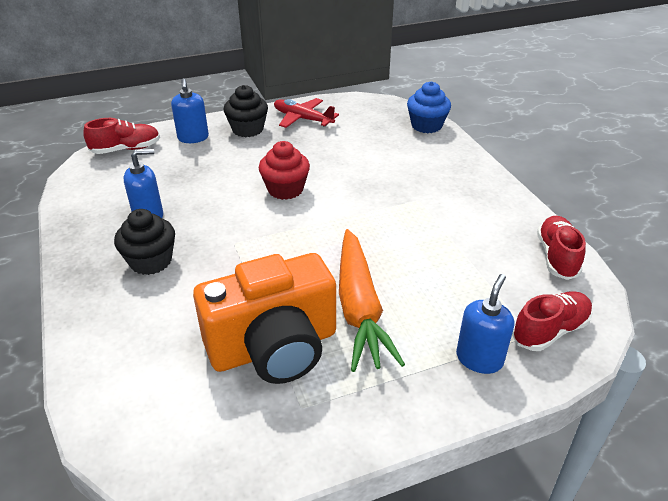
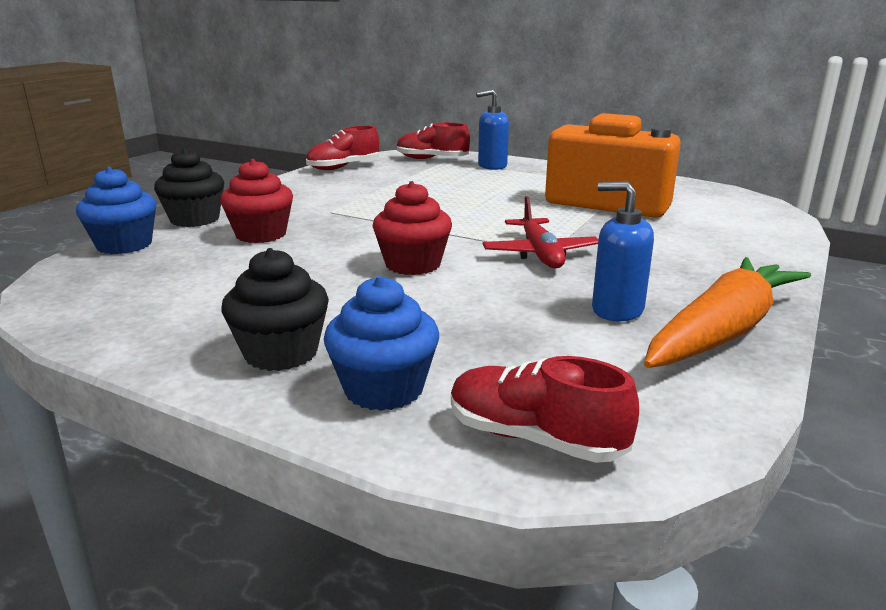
camera: 130 degrees left, 15 degrees down
(151, 261) = (659, 273): black cupcake -> black cupcake (195, 219)
(193, 138) = (384, 389): blue soap dispenser -> blue cupcake
(302, 119) = (182, 324): red plane -> red plane (540, 254)
(359, 307) = (517, 194): orange carrot -> orange carrot (722, 331)
(397, 163) = (261, 234): none -> red cupcake

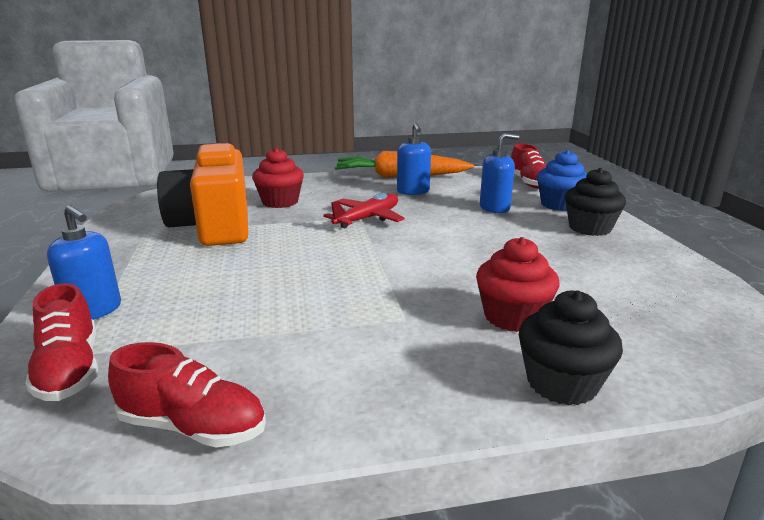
camera: 130 degrees left, 0 degrees up
(124, 245) = (670, 368): blue cupcake -> none
(413, 264) = (448, 241): red cupcake -> red cupcake (280, 202)
(459, 331) = (494, 208): none -> blue soap dispenser

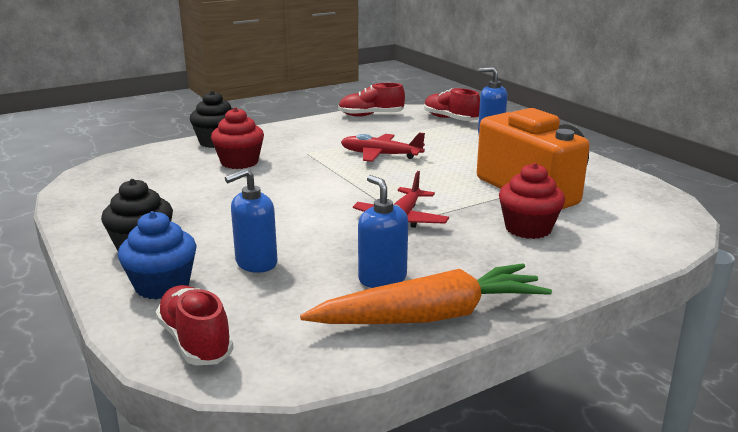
camera: 160 degrees right, 0 degrees up
(305, 296) = (380, 155): none -> red plane

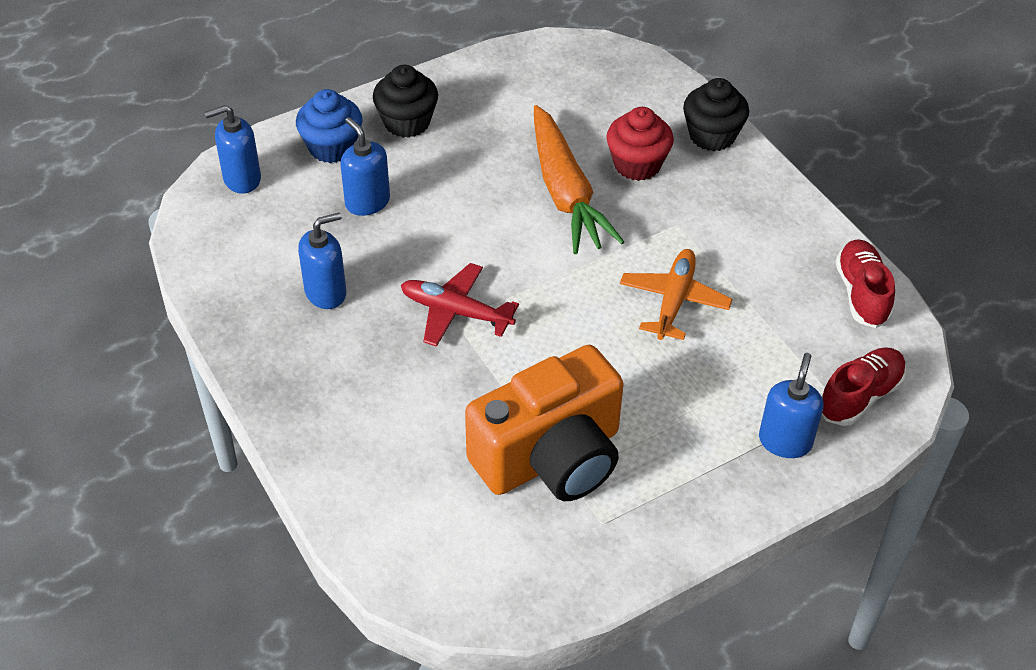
camera: 90 degrees right, 25 degrees up
(195, 341) = (242, 179): red shoe -> blue soap dispenser
(380, 155) = (674, 300): red plane -> orange plane
(430, 316) = (253, 323): orange carrot -> orange carrot (565, 192)
(528, 228) = (428, 428): red cupcake -> none

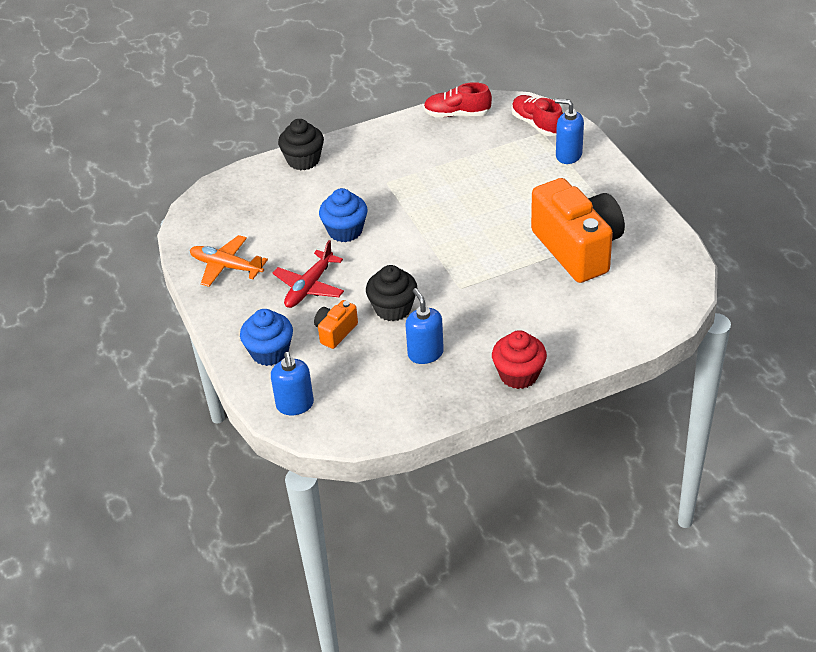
camera: 80 degrees left, 5 degrees down
(367, 202) = (335, 332): blue soap dispenser -> orange camera
(407, 122) = (251, 310): black cupcake -> black cupcake (393, 308)
(455, 312) = (452, 287): red plane -> red plane (309, 287)
(565, 192) = (345, 231): orange carrot -> blue cupcake
(637, 164) = (324, 196): red cupcake -> red cupcake (519, 375)
(674, 300) = (453, 189): orange plane -> orange plane (226, 266)

